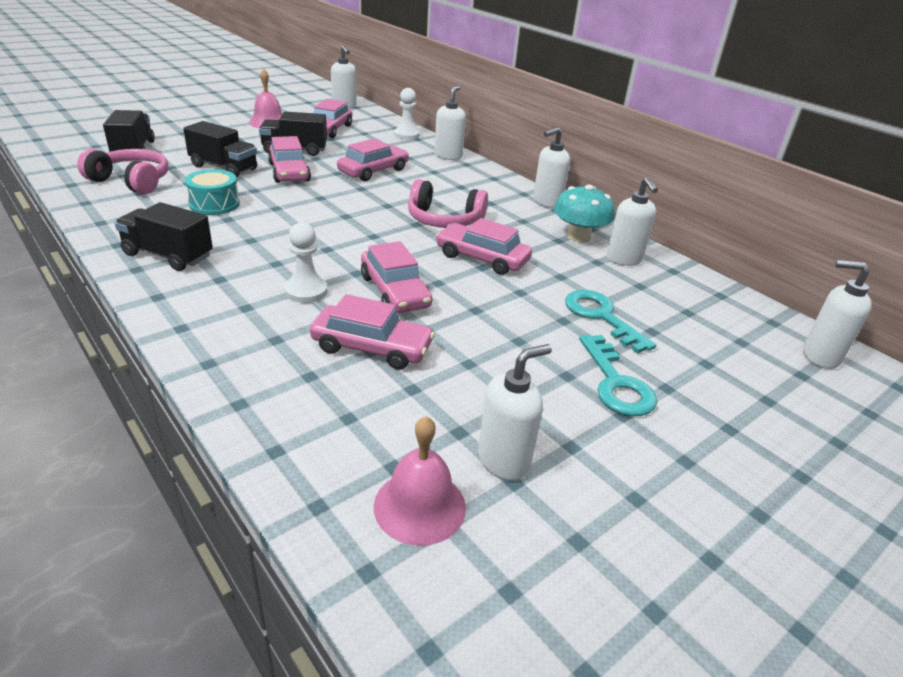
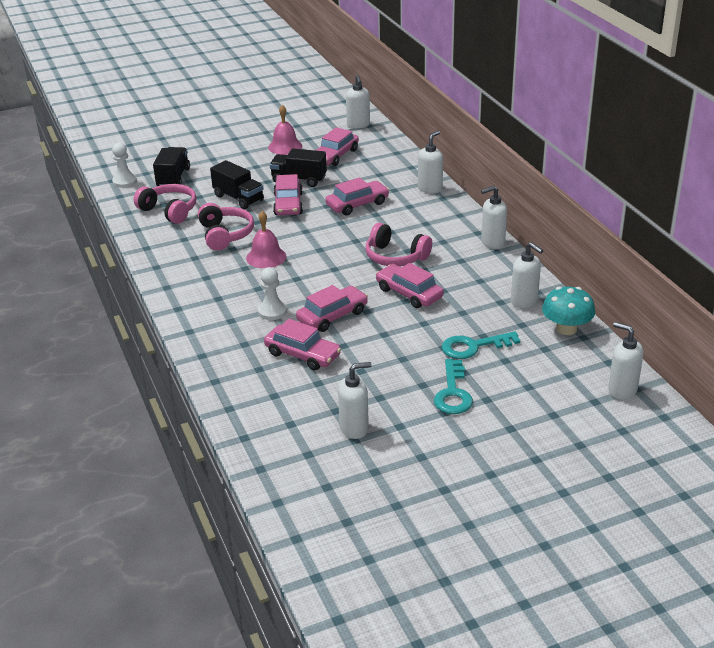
camera: 20 degrees right, 0 degrees up
(168, 255) = (188, 278): black truck -> none
(214, 204) = (225, 235): turquoise drum -> pink headphones
(394, 291) = (332, 316): pink car -> pink car turned 120 degrees counterclockwise
(406, 135) = (403, 162): white pawn -> white pawn (124, 181)
(420, 506) = (297, 444): pink bell -> pink bell (266, 257)
(578, 237) = (499, 278): turquoise mushroom -> turquoise mushroom (566, 329)
(601, 317) = (473, 347): turquoise key -> turquoise key turned 90 degrees counterclockwise
(624, 259) = (524, 301): white soap dispenser -> white soap dispenser turned 45 degrees counterclockwise

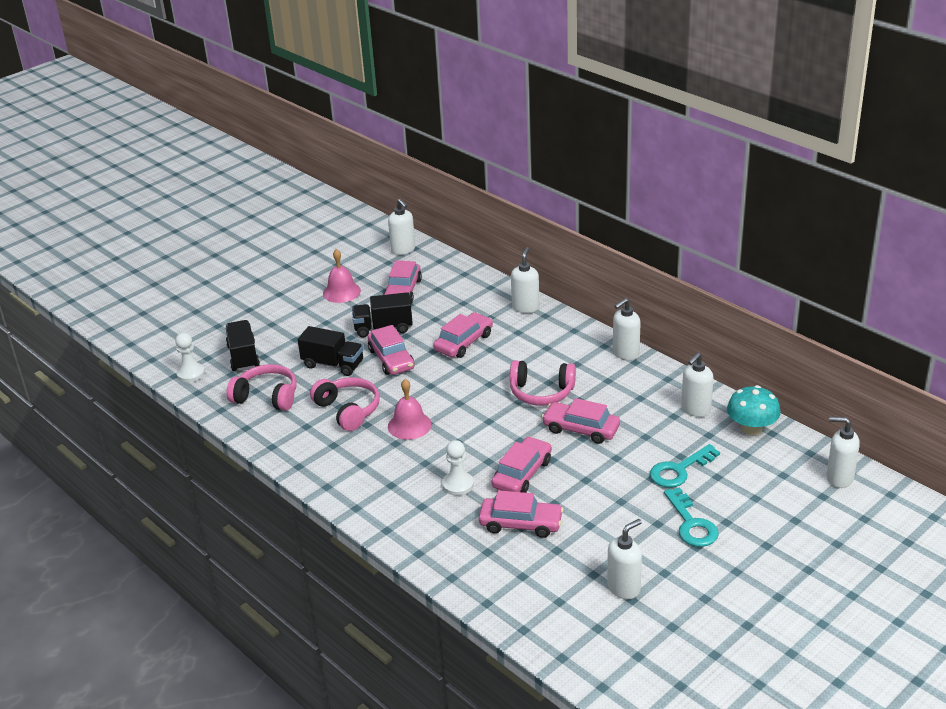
camera: 20 degrees left, 0 degrees up
(524, 301) = (695, 409): white soap dispenser -> white soap dispenser turned 105 degrees clockwise

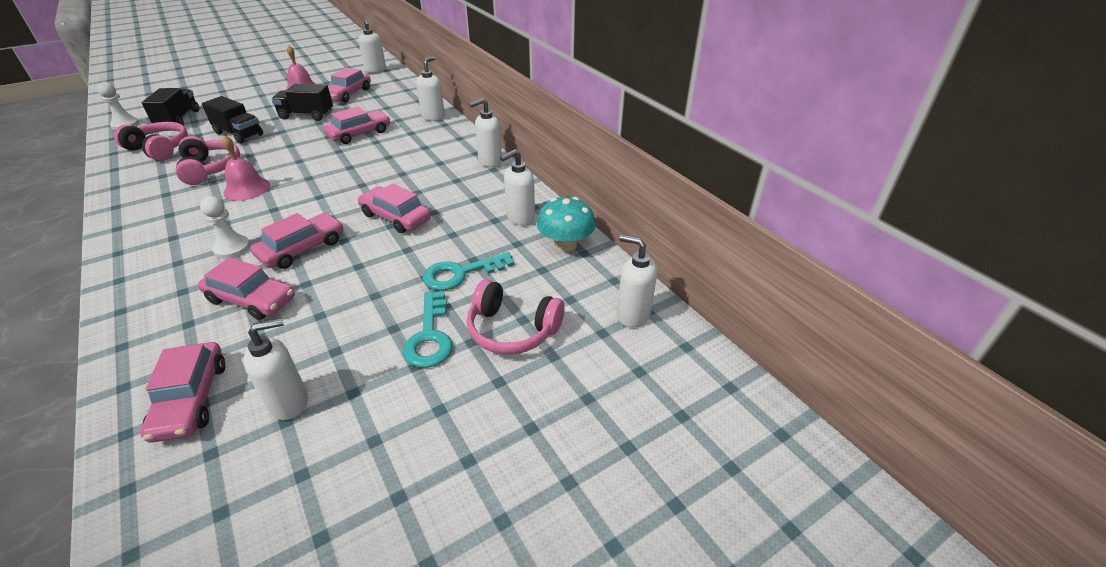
camera: 10 degrees right, 5 degrees up
(391, 359) = (288, 137): pink car -> pink car (191, 399)
(541, 392) = (388, 180): pink headphones -> pink headphones (512, 330)

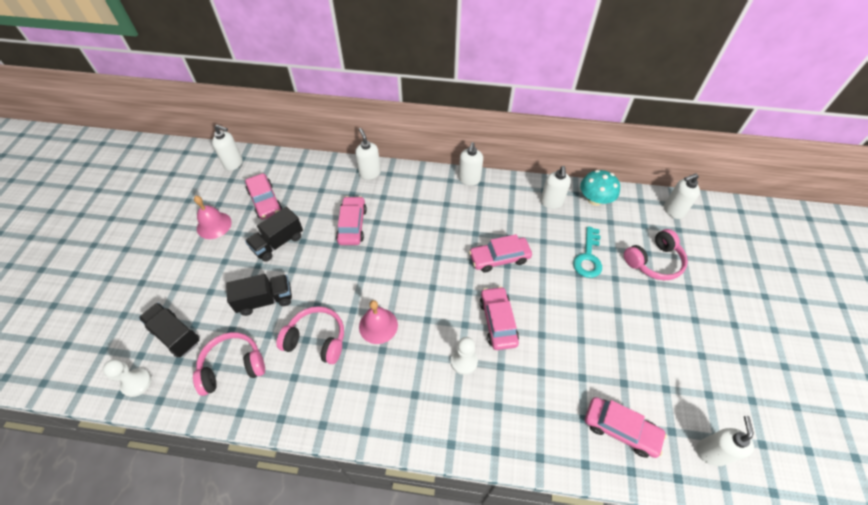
camera: 50 degrees left, 15 degrees up
(251, 299) = (538, 369): pink car -> none
(289, 402) = (652, 381): white soap dispenser -> white soap dispenser (711, 452)
(429, 336) = (636, 297): turquoise key -> none

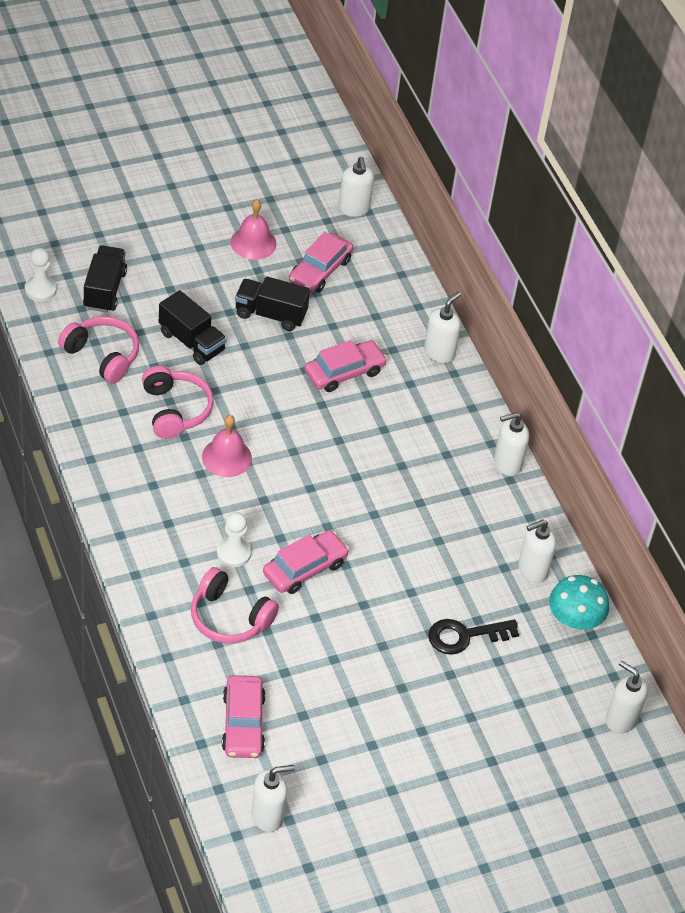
camera: 55 degrees right, 5 degrees down
(499, 258) = (398, 540): pink car -> none
(588, 257) = (464, 636): turquoise key -> black key
(654, 261) = (508, 712): pink headphones -> pink headphones (229, 617)

